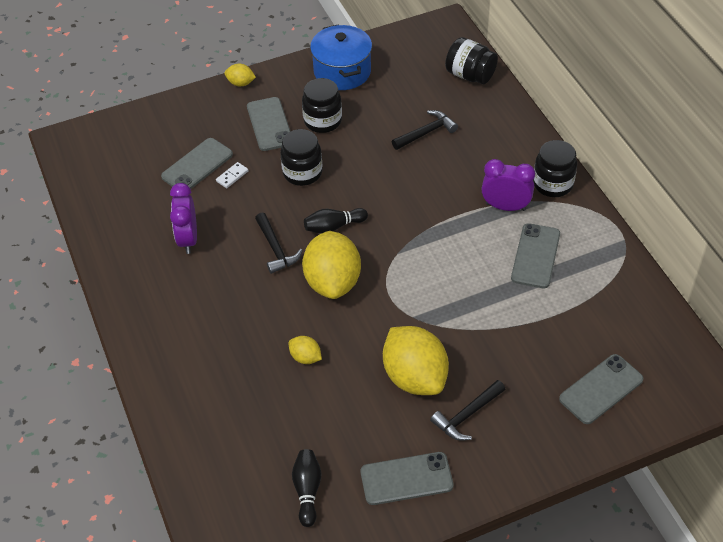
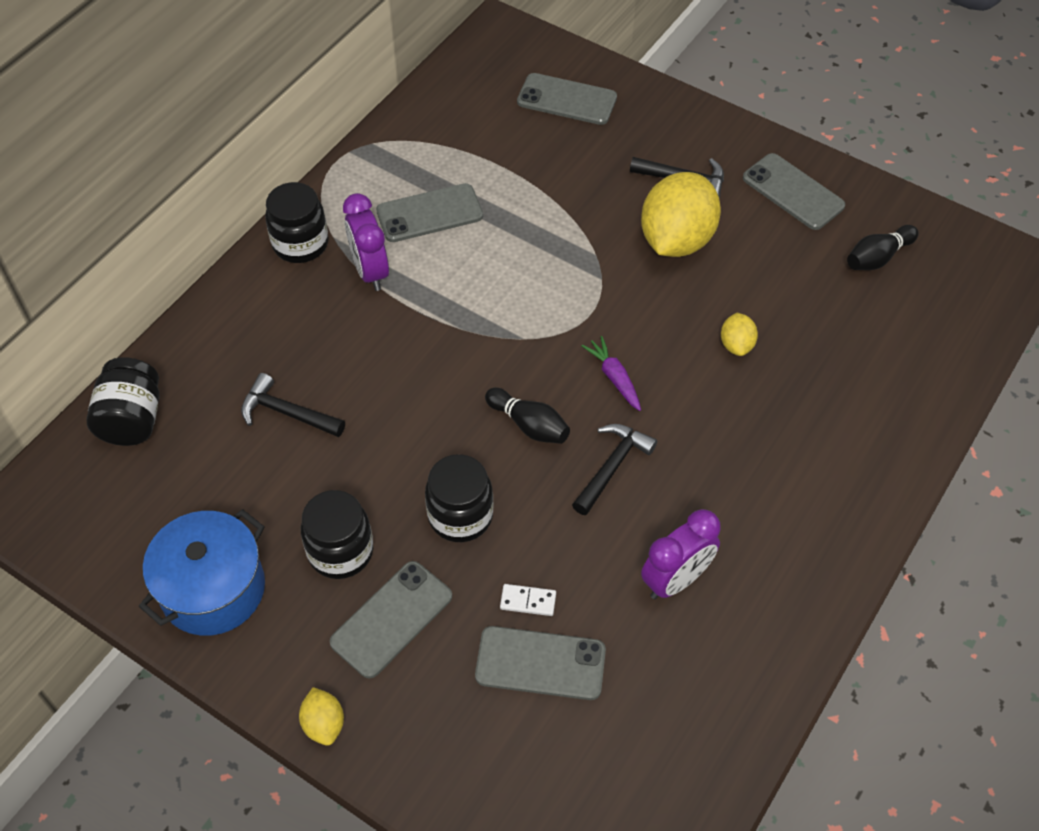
camera: 125 degrees left, 5 degrees up
(333, 282) = (614, 378): yellow lemon -> purple carrot

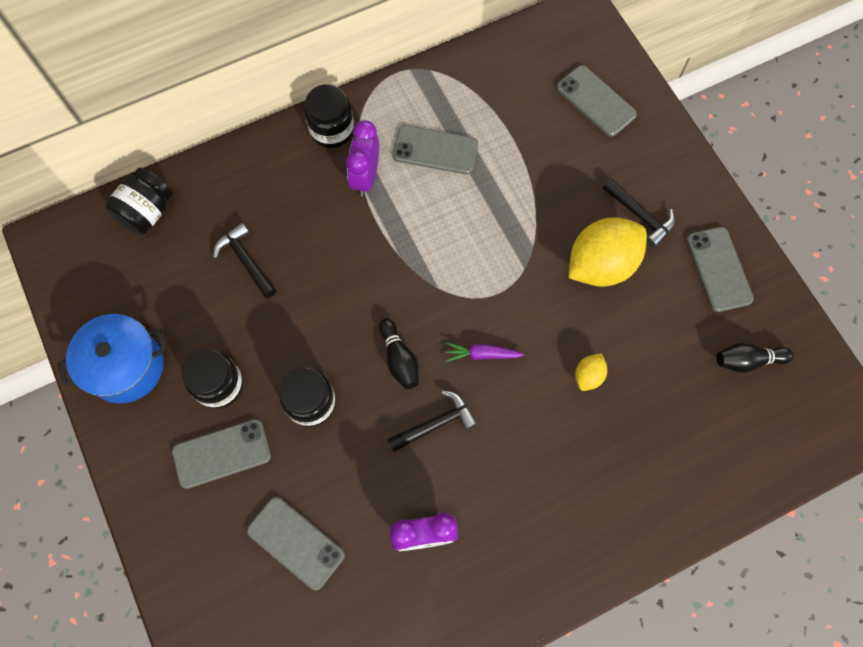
camera: 30 degrees right, 15 degrees up
(324, 724) = (137, 503): yellow lemon -> none
(528, 601) = (316, 492): white domino -> none
(614, 378) = (482, 354): purple carrot -> purple carrot turned 90 degrees counterclockwise

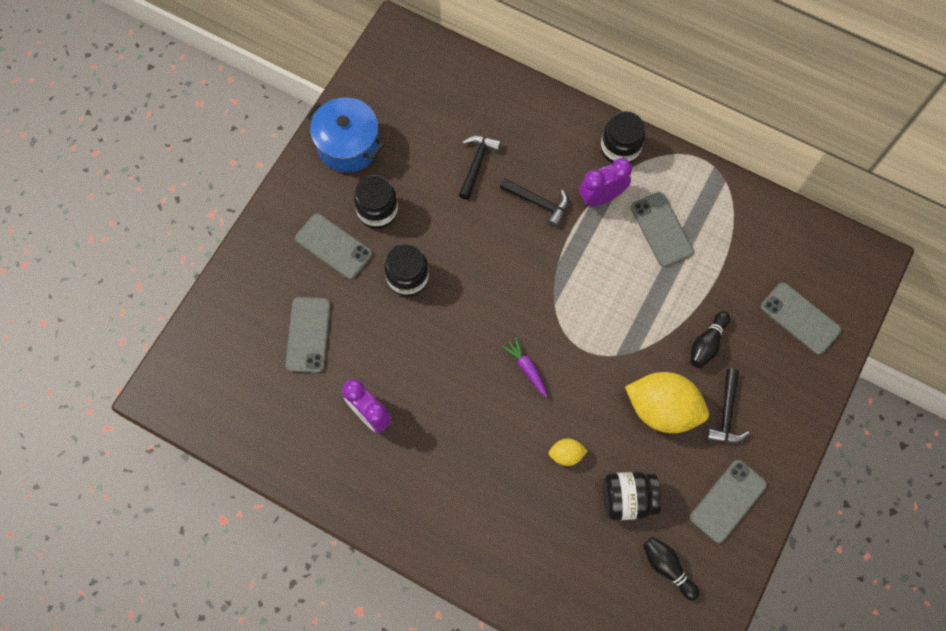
camera: 55 degrees right, 0 degrees up
(147, 212) = (463, 77): black jar -> black jar (627, 498)
(399, 359) = (481, 314): black bowling pin -> black bowling pin (707, 344)
(436, 423) = (453, 370): black hammer -> black hammer (538, 203)
(595, 101) = (800, 318): grey phone -> grey phone turned 60 degrees counterclockwise

